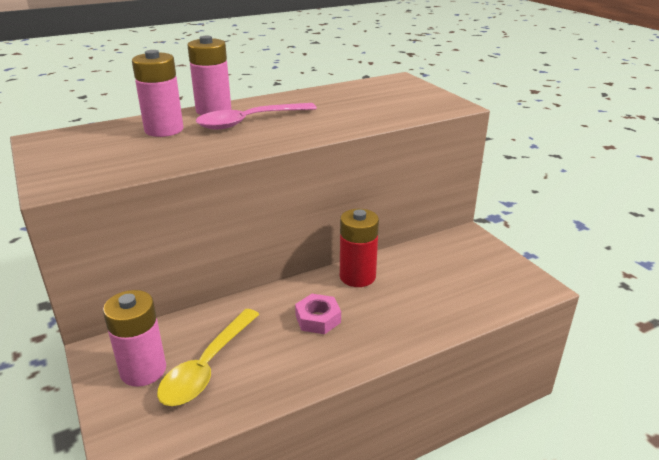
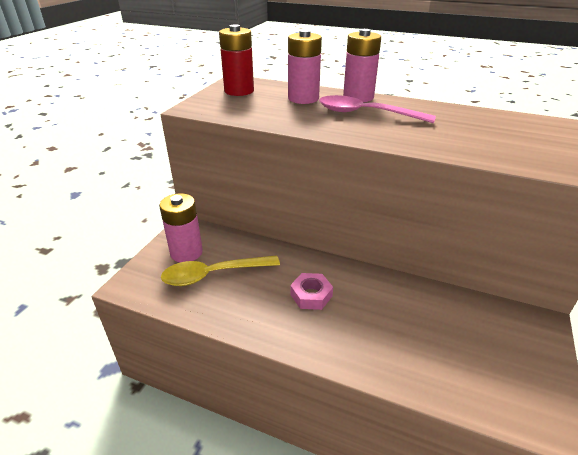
camera: 50 degrees right, 5 degrees up
(357, 276) = (382, 287): red battery -> red battery (239, 91)

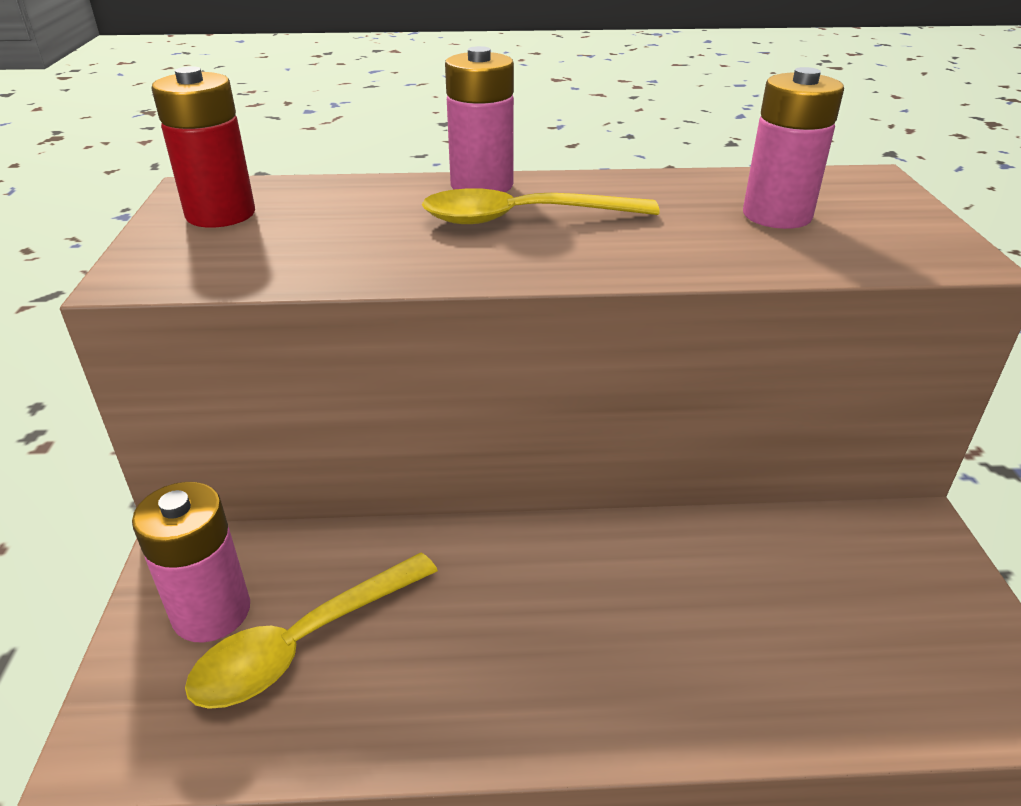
camera: 25 degrees left, 0 degrees up
(303, 98) = (375, 207): pink battery -> pink battery (777, 215)
(311, 295) = (533, 615): pink nut -> none
(366, 114) = (524, 218): pink spoon -> yellow spoon

